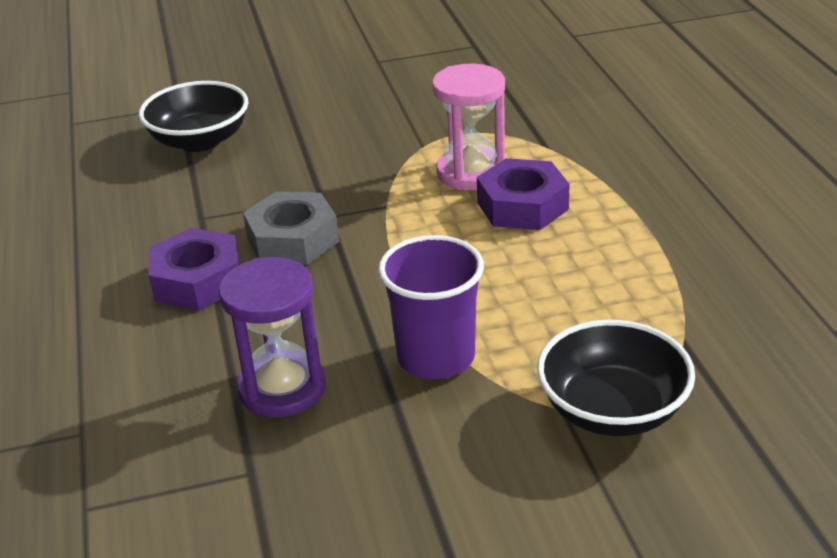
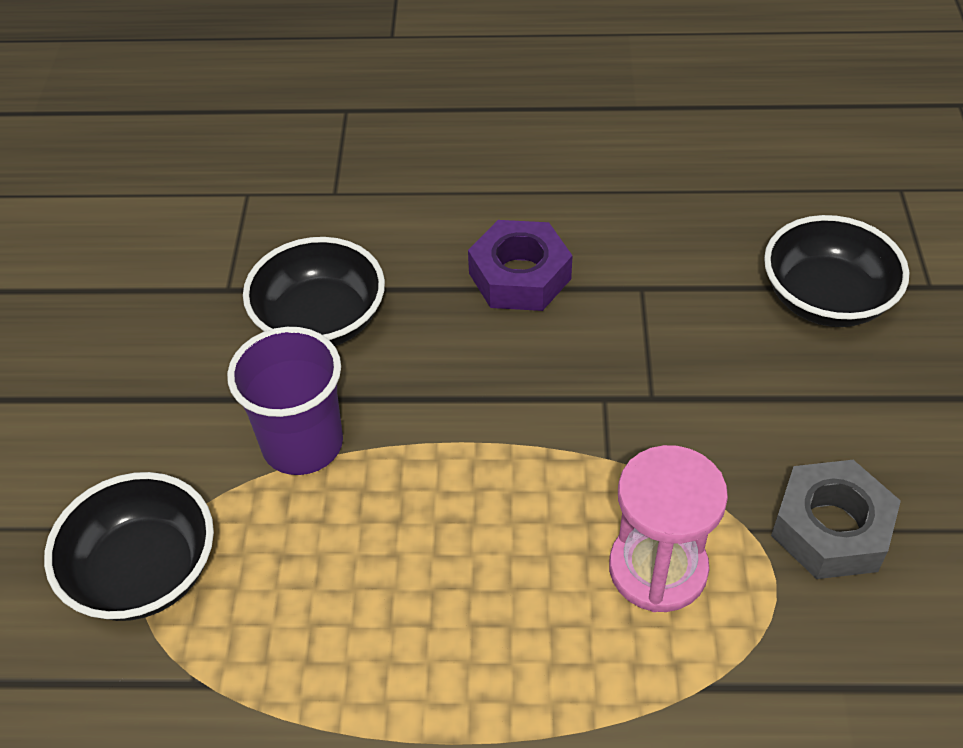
camera: 105 degrees right, 15 degrees up
(282, 388) = (320, 321): purple hourglass -> black bowl
(293, 240) = (565, 359): grey nut -> grey nut (830, 529)
(522, 206) = (553, 605): purple nut -> none

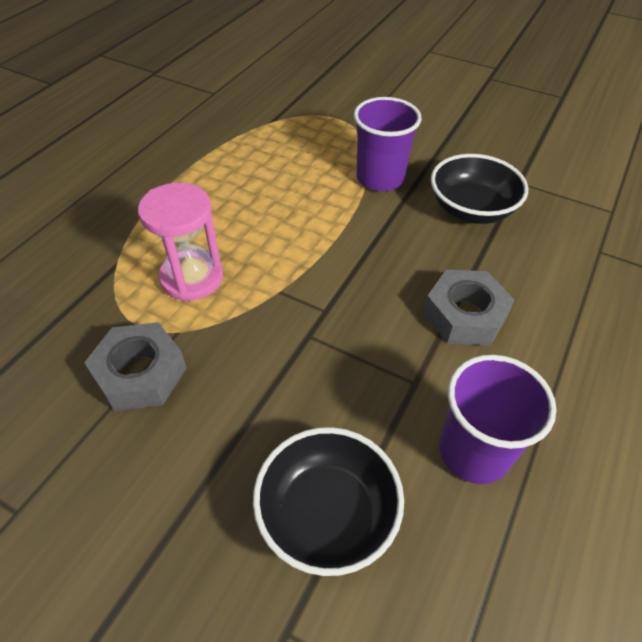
camera: 115 degrees right, 0 degrees up
(144, 571) = (340, 118): black bowl -> none
(519, 276) = (464, 315): purple nut -> grey nut
(683, 226) = (474, 451): none -> purple cup

